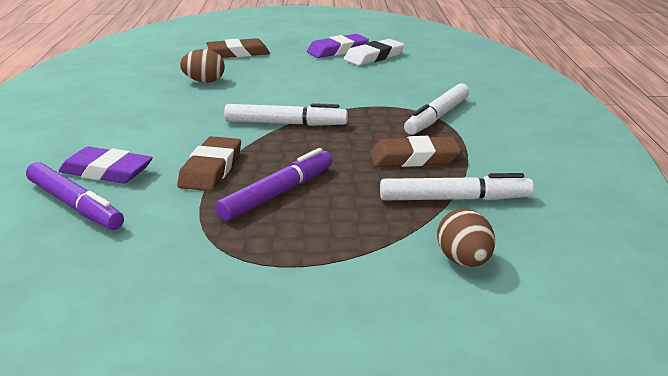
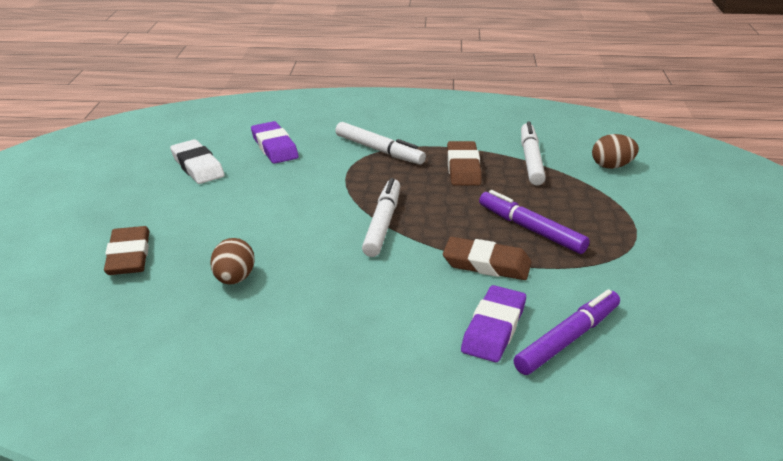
camera: 85 degrees left, 5 degrees up
(337, 50) = (161, 186): purple eraser -> purple eraser (274, 147)

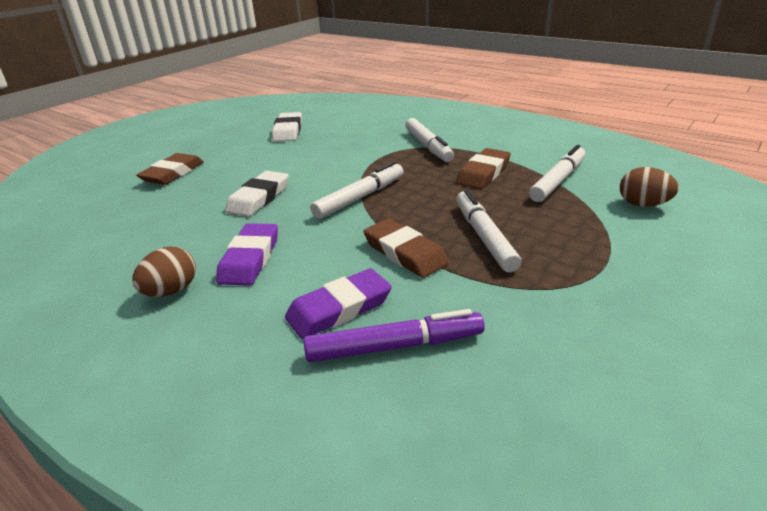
camera: 35 degrees right, 0 degrees up
(234, 279) = (208, 205): brown egg -> brown egg (171, 291)
(274, 147) = (354, 129): purple eraser -> purple eraser (250, 259)
(279, 254) = (259, 198): none -> white eraser
(530, 229) = (484, 237): purple marker -> white marker

